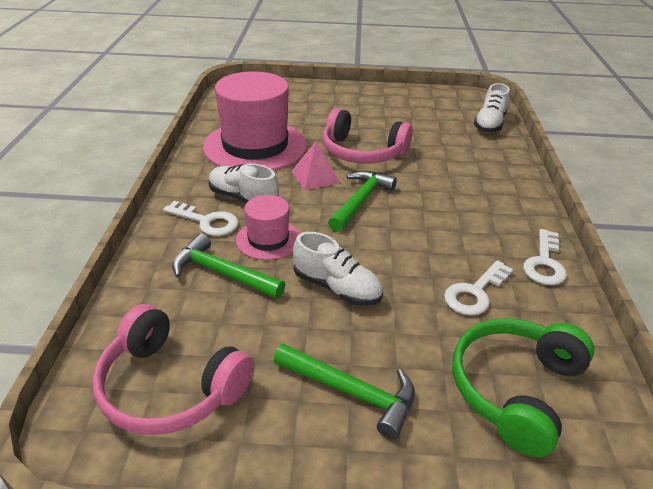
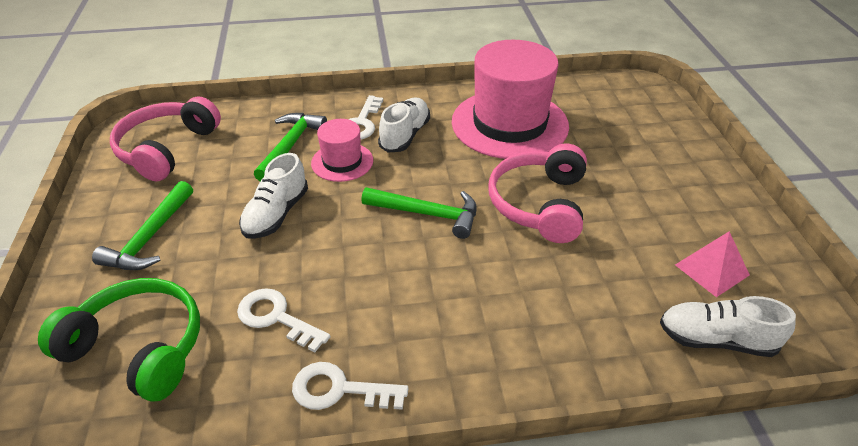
camera: 80 degrees right, 5 degrees up
(315, 176) = (465, 174): pink pyramid -> pink pyramid (711, 270)

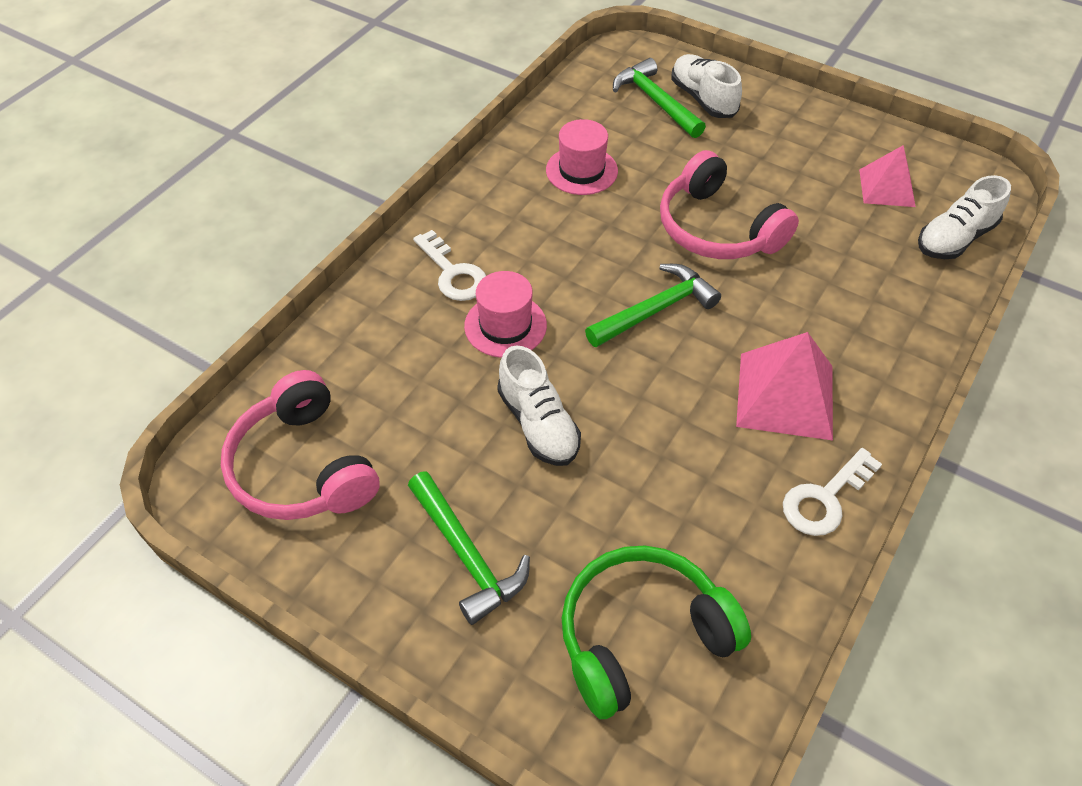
camera: 50 degrees left, 10 degrees up
(276, 318) = (697, 500): white key -> none
(290, 146) = (428, 352): green hammer -> green hammer (655, 101)
(405, 135) = (514, 253): white shoe -> white shoe (703, 99)
(419, 317) = (785, 395): none -> pink pyramid
(509, 124) = (581, 170): pink hat -> pink hat, size x0.50

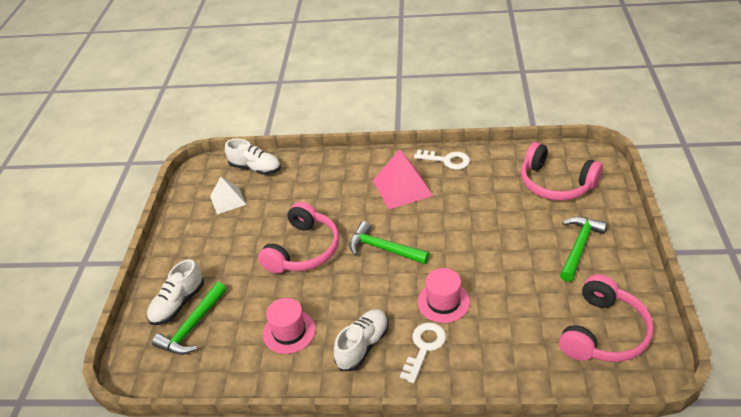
camera: 115 degrees left, 10 degrees down
(538, 424) = (492, 257): white shoe -> white shoe (363, 346)
(642, 636) = (556, 183): green headphones -> pink headphones
(887, 188) = (228, 200): pink pyramid -> white pyramid

